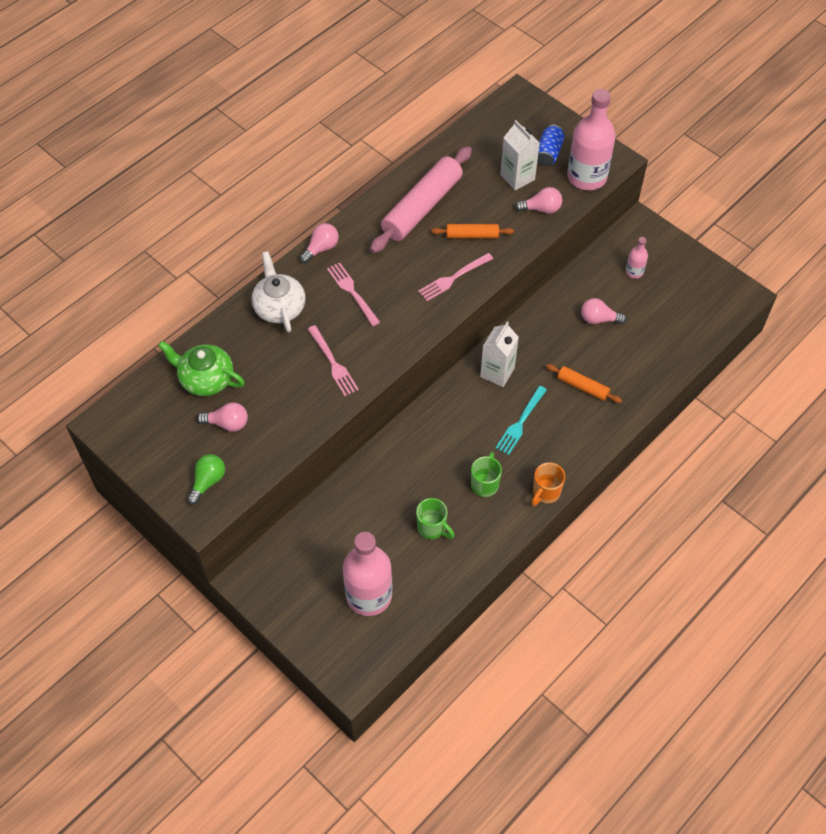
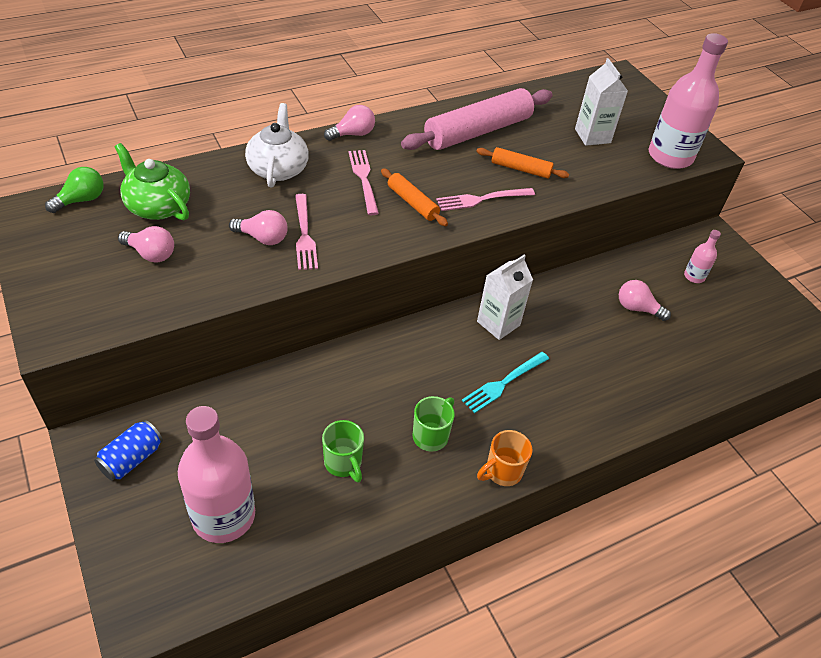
camera: 15 degrees right, 10 degrees down
(208, 481) = (88, 303): green light bulb -> green light bulb (81, 200)
(541, 209) = (608, 169): pink light bulb -> pink light bulb (263, 238)
(548, 153) = (635, 126): blue can -> blue can (132, 459)
(582, 387) = (593, 370): orange rolling pin -> orange rolling pin (412, 203)

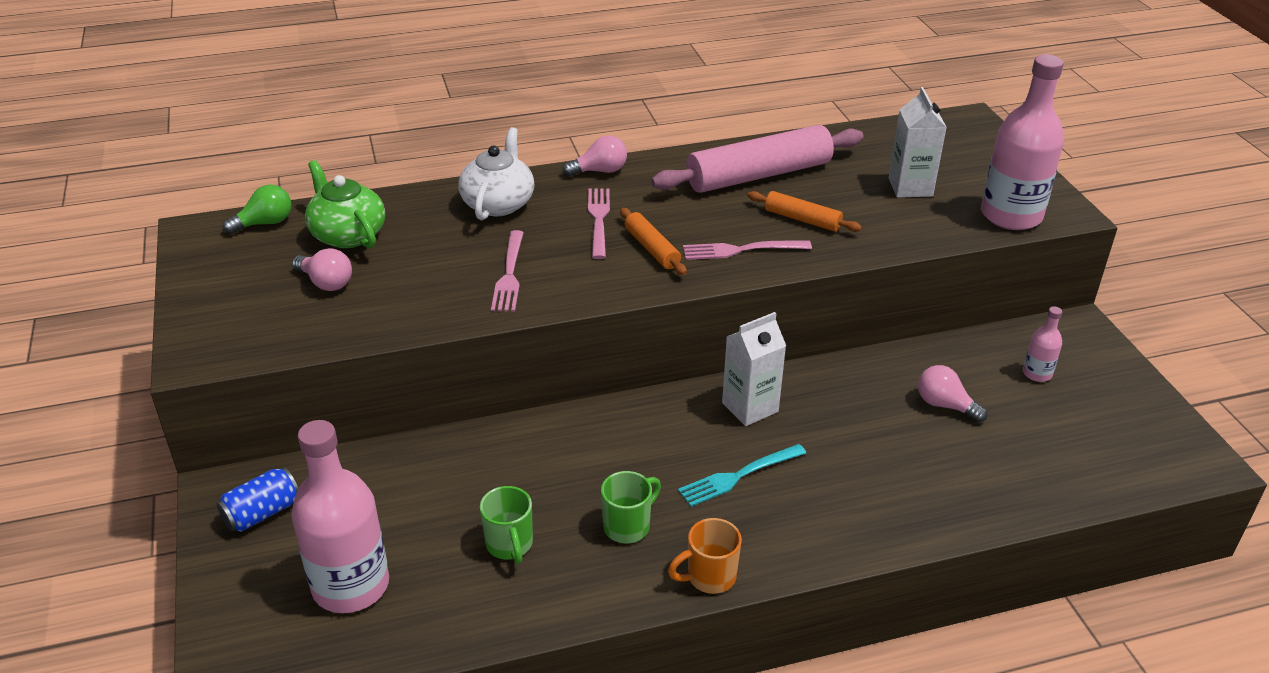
camera: 15 degrees right, 10 degrees down
(263, 238) = (459, 275): pink light bulb -> none

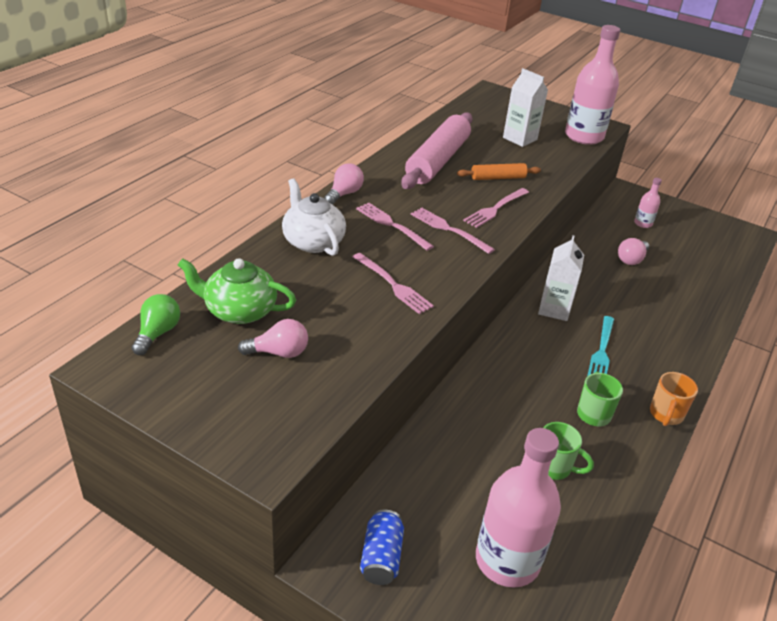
camera: 45 degrees left, 0 degrees up
(652, 249) = (449, 229): orange rolling pin -> pink fork
(945, 405) = (631, 259): pink light bulb -> pink light bulb turned 45 degrees counterclockwise

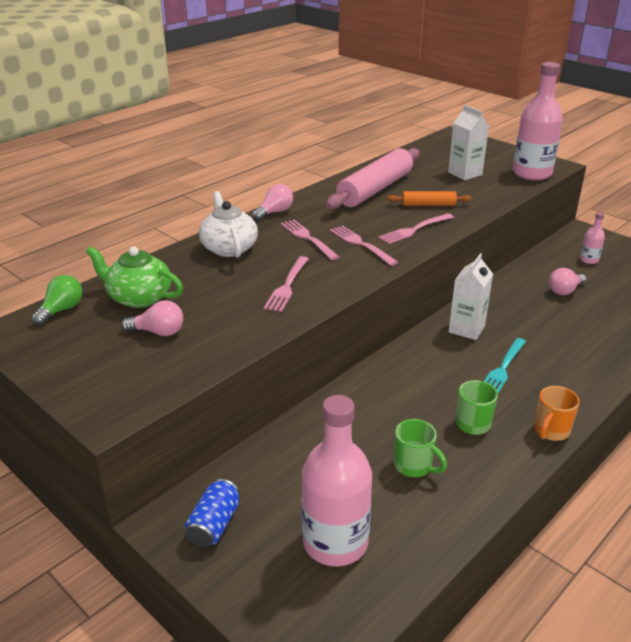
camera: 15 degrees right, 5 degrees down
(393, 285) = (287, 286): pink fork -> pink fork turned 45 degrees clockwise

